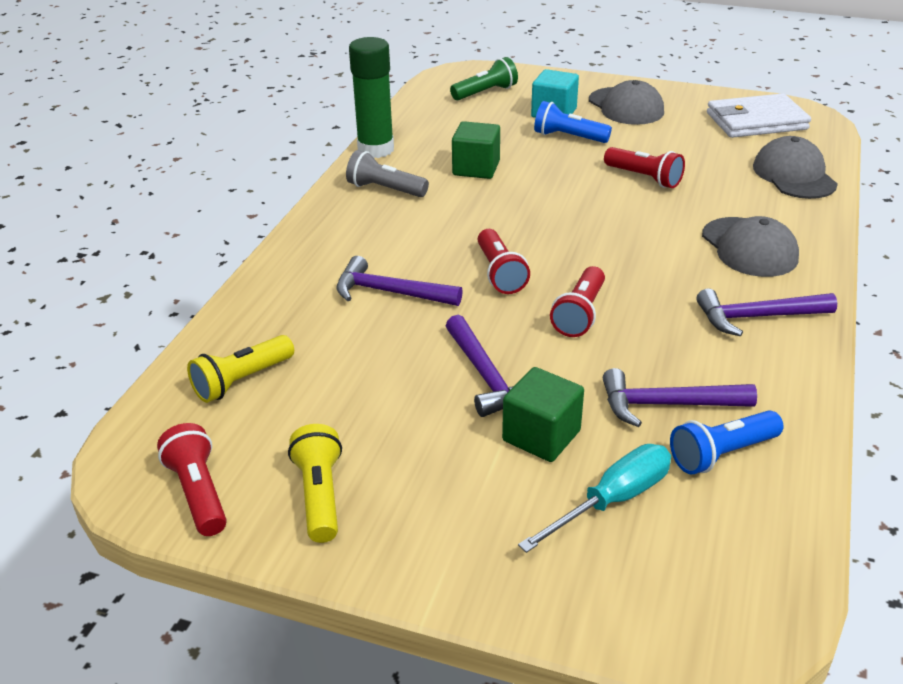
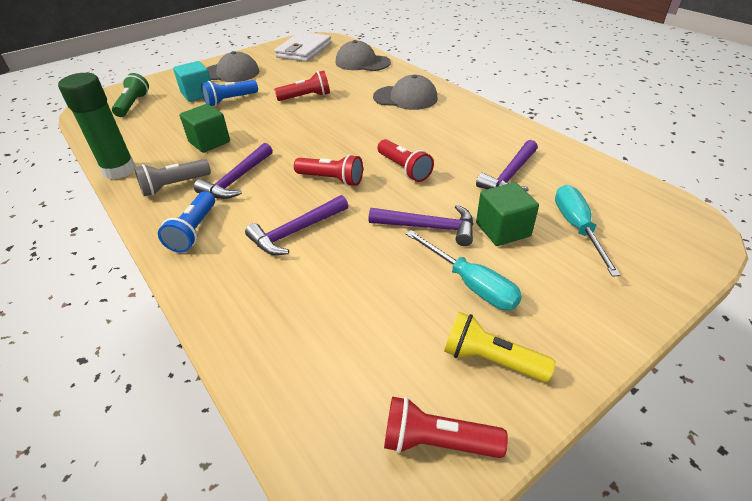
camera: 55 degrees left, 5 degrees up
(242, 380) = (316, 355): yellow flashlight -> none
(419, 443) = (471, 284): none -> turquoise screwdriver
(722, 454) = (562, 177): blue flashlight -> blue flashlight (194, 231)
(757, 317) = (463, 120): purple hammer -> purple hammer (237, 179)

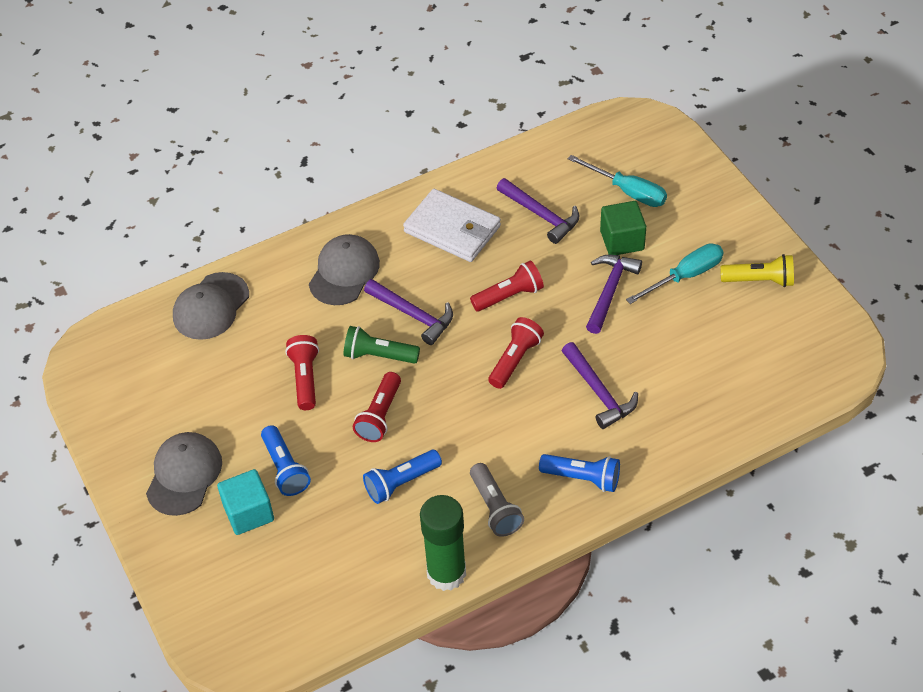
camera: 80 degrees left, 10 degrees up
(133, 105) = (257, 595): green flashlight -> green flashlight (379, 355)
(209, 142) = (401, 482): green cube -> blue flashlight
(237, 179) = (495, 447): purple hammer -> purple hammer (413, 315)
(304, 50) = (130, 378): white wallet -> white wallet (452, 229)
(437, 441) = (818, 321): red flashlight -> red flashlight (380, 415)
(491, 360) = (759, 280): yellow flashlight -> yellow flashlight turned 120 degrees counterclockwise
(577, 228) = (628, 191): turquoise screwdriver -> turquoise screwdriver turned 150 degrees counterclockwise

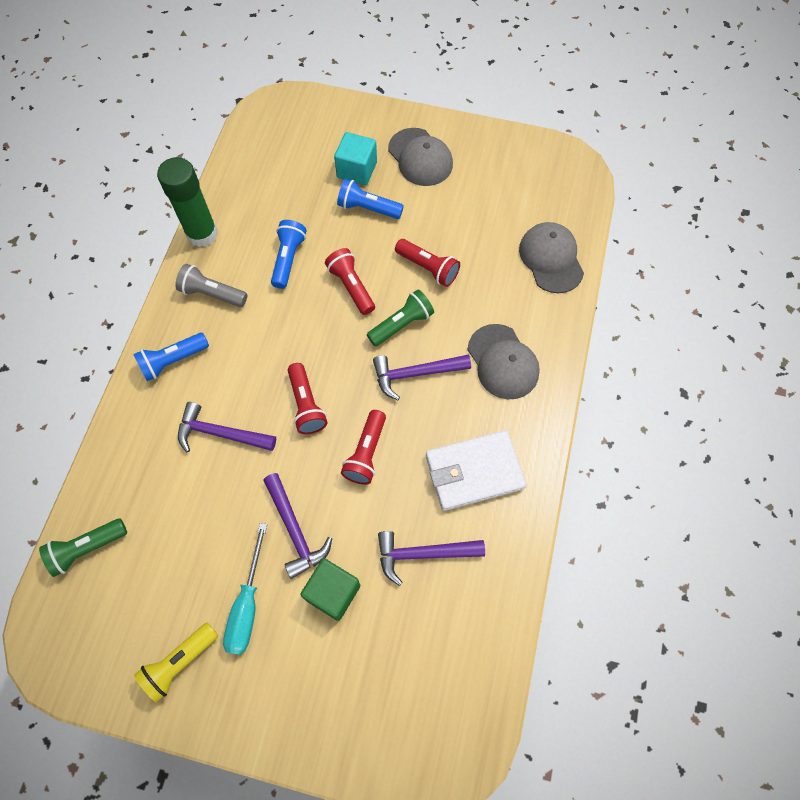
camera: 130 degrees right, 15 degrees up
(628, 191) = (379, 654): turquoise screwdriver -> none
(769, 395) = (87, 548): none -> green flashlight

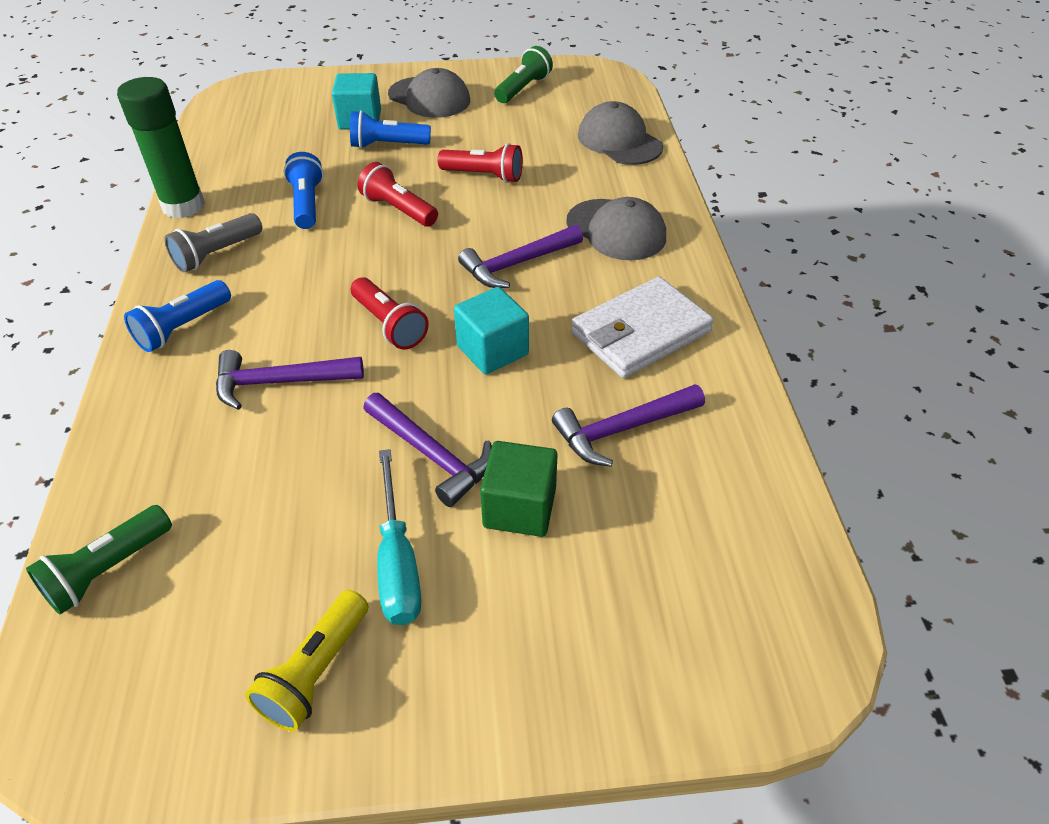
camera: 20 degrees left, 20 degrees down
(212, 294) = (217, 254): grey flashlight -> grey flashlight turned 45 degrees counterclockwise
(366, 453) = (492, 350): red flashlight -> turquoise cube
(401, 324) = (477, 227): green flashlight -> green flashlight (523, 89)

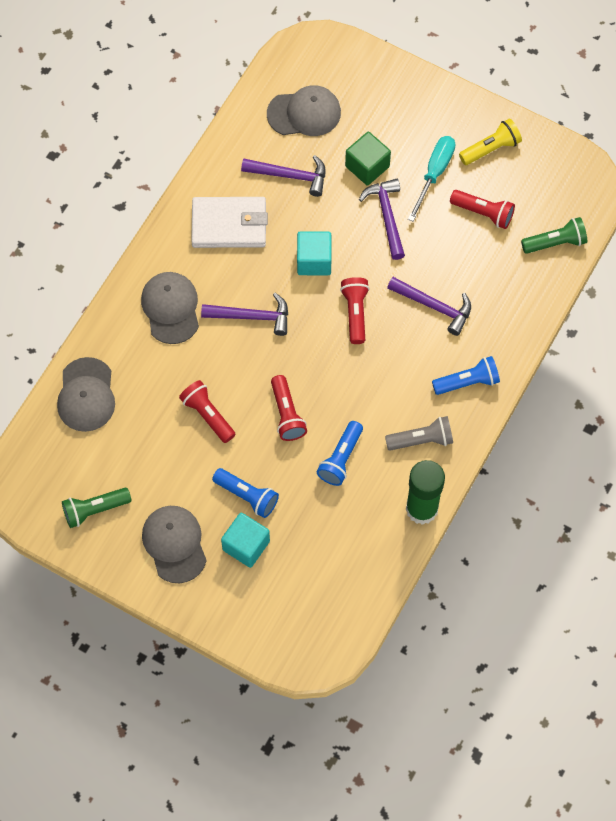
camera: 145 degrees left, 20 degrees up
(270, 546) = (483, 213): none -> red flashlight
(692, 530) = (304, 113): none -> grey cap

